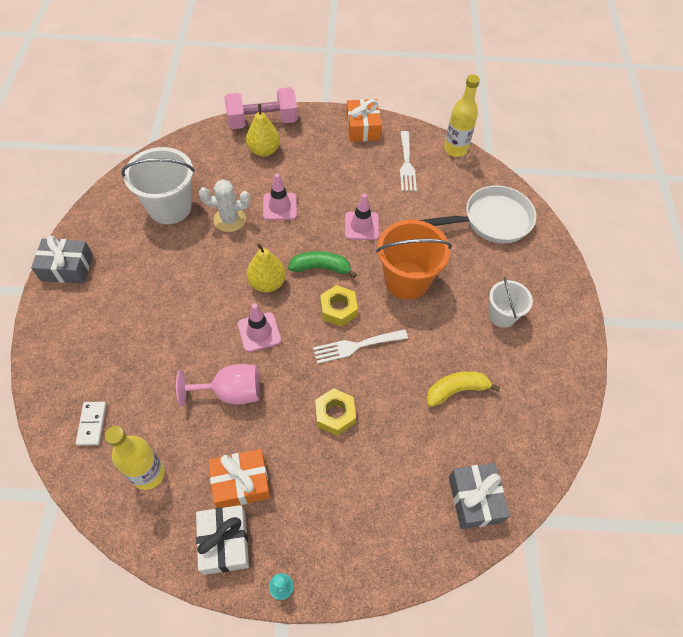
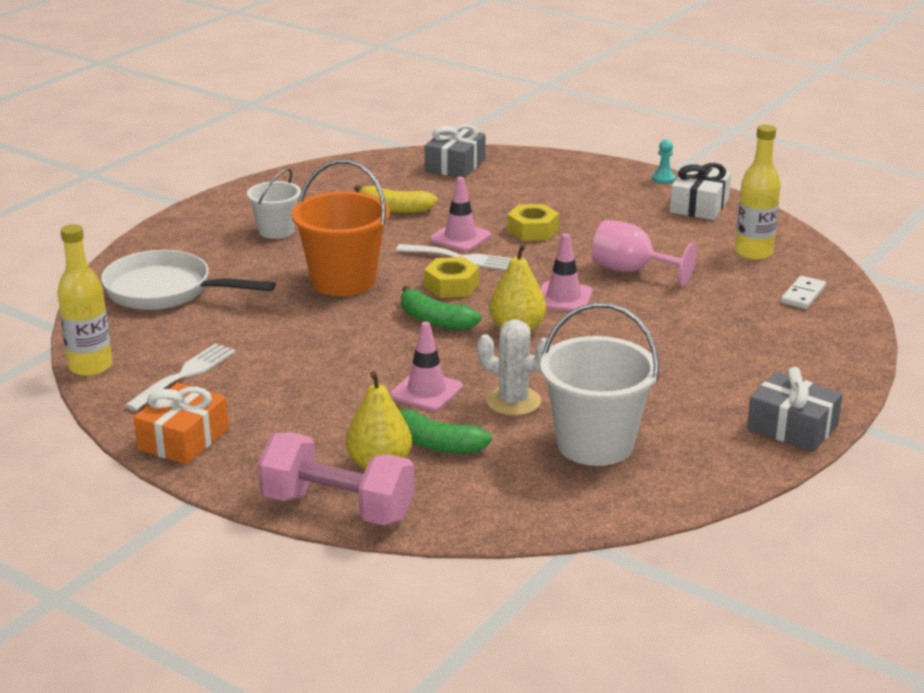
camera: 145 degrees left, 30 degrees down
(241, 483) = (661, 225): orange gift -> none
(248, 174) = (436, 444): none -> green banana
(361, 226) = (336, 338): pink traffic cone -> pink traffic cone (460, 237)

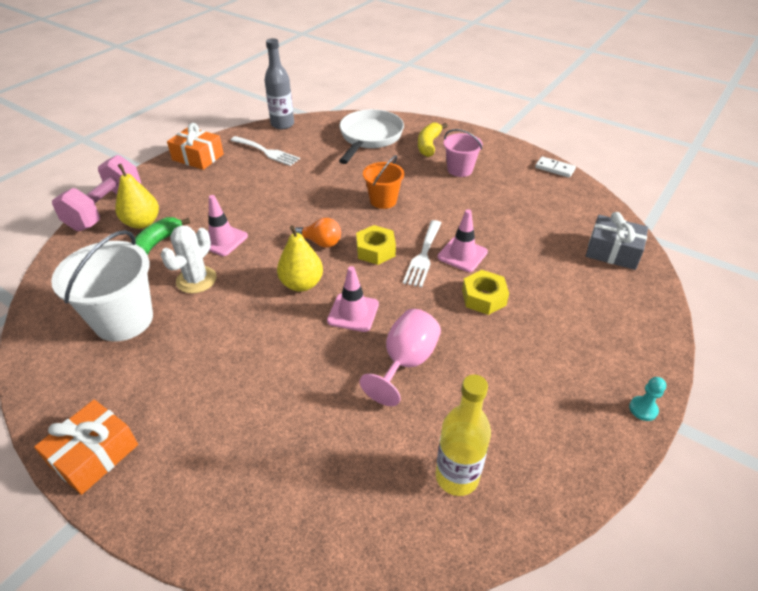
camera: 90 degrees right, 15 degrees up
(90, 367) = (282, 124): yellow bottle -> grey bottle
(276, 231) = (460, 170): white bucket -> pink bucket
(343, 281) = (383, 200): orange bucket -> orange bucket, size x0.59
(394, 209) = (509, 220): yellow banana -> yellow banana (428, 145)
(434, 321) = (320, 242): green banana -> orange light bulb
(699, 205) = (576, 437): white gift -> none
(792, 427) = (94, 455): grey gift -> orange gift
(803, 295) = (351, 512): white domino -> white domino (554, 168)

